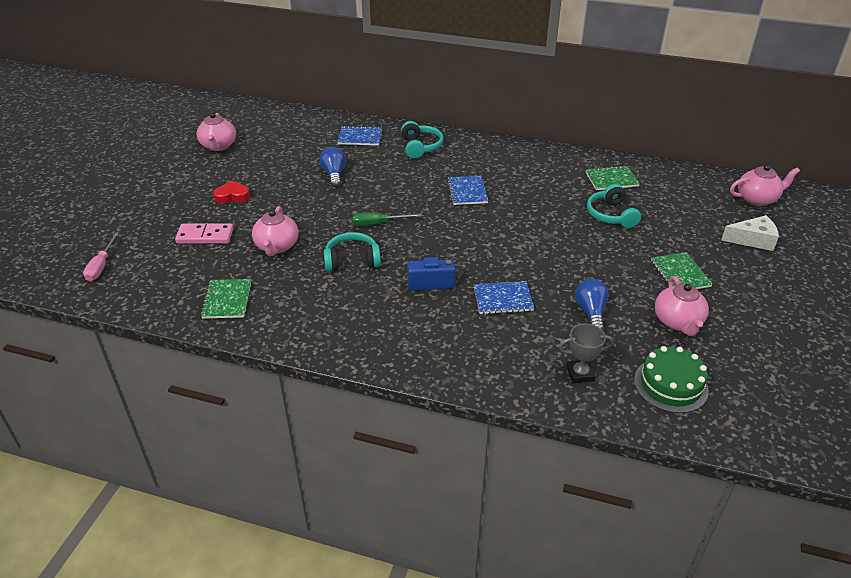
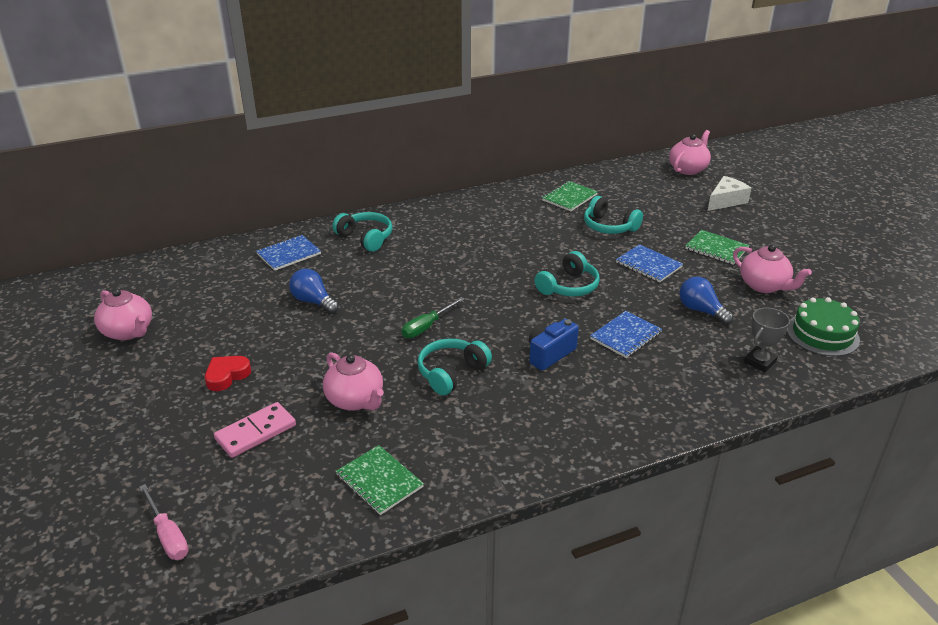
camera: 40 degrees left, 5 degrees down
(467, 191) = (467, 259): blue notebook -> blue notebook (648, 265)
(512, 244) = (568, 286): none -> turquoise headphones

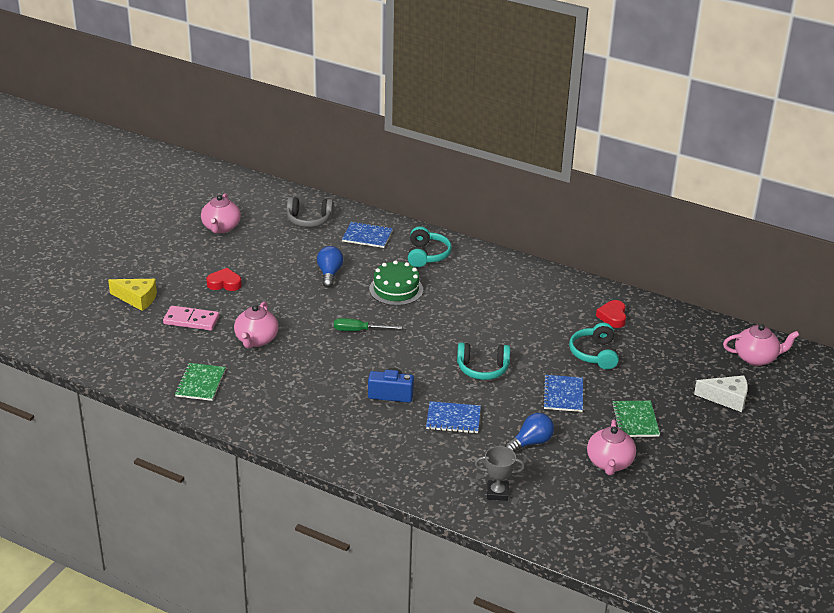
camera: 50 degrees right, 0 degrees up
(153, 457) = (137, 299): none -> yellow cheese
(168, 535) = (92, 336): pink screwdriver -> none
(210, 273) = (309, 220): none -> grey headphones
(451, 373) = (323, 363): turquoise headphones -> none
(569, 197) = (612, 317): green notebook -> red heart
(701, 310) = (531, 442): blue light bulb -> blue light bulb turned 45 degrees clockwise
(822, 334) = (575, 514): green cake -> green cake (396, 289)

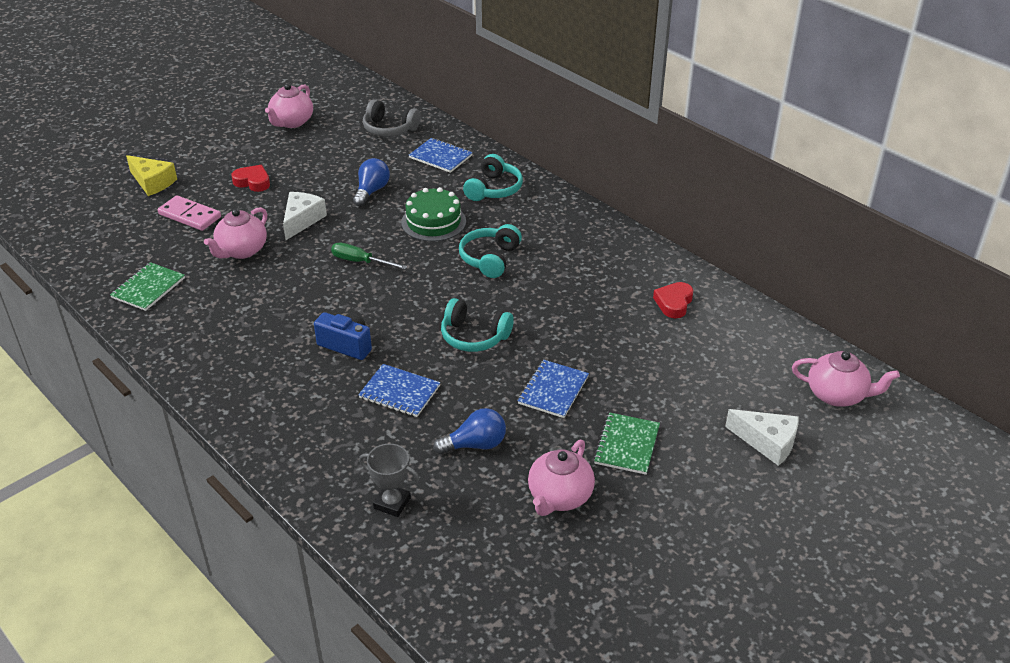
camera: 20 degrees right, 5 degrees up
(288, 307) = (302, 220): none -> white cheese
(594, 354) = (624, 346): turquoise headphones -> turquoise headphones (490, 259)

